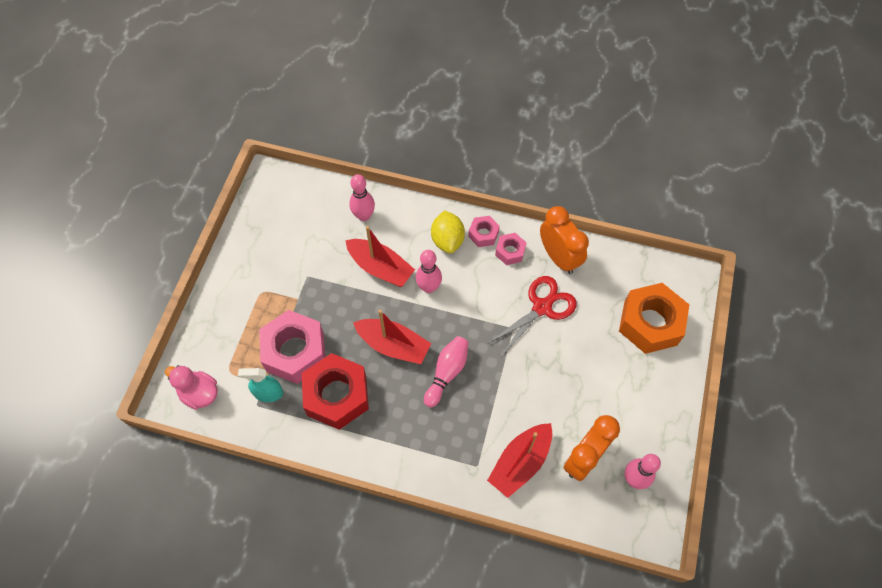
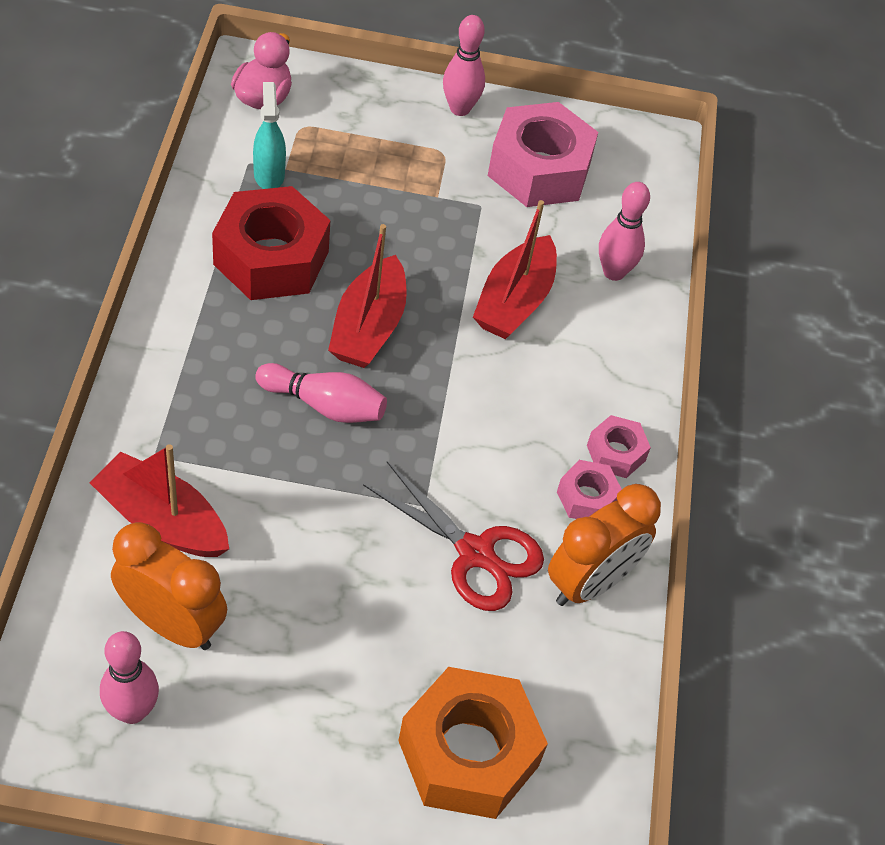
camera: 75 degrees right, 10 degrees down
(295, 351) = (343, 200): pink nut -> pink nut (539, 169)
(429, 287) = (488, 372): pink bowling pin -> pink bowling pin (460, 108)
(447, 240) = (591, 397): yellow lemon -> none

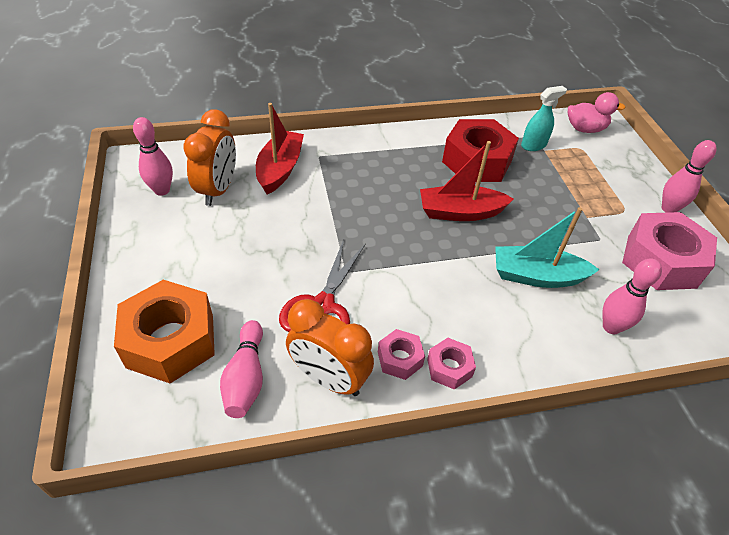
camera: 75 degrees right, 5 degrees down
(324, 405) = (391, 209): pink bowling pin -> pink bowling pin (246, 378)
(514, 301) = (536, 276): red boat -> turquoise boat

